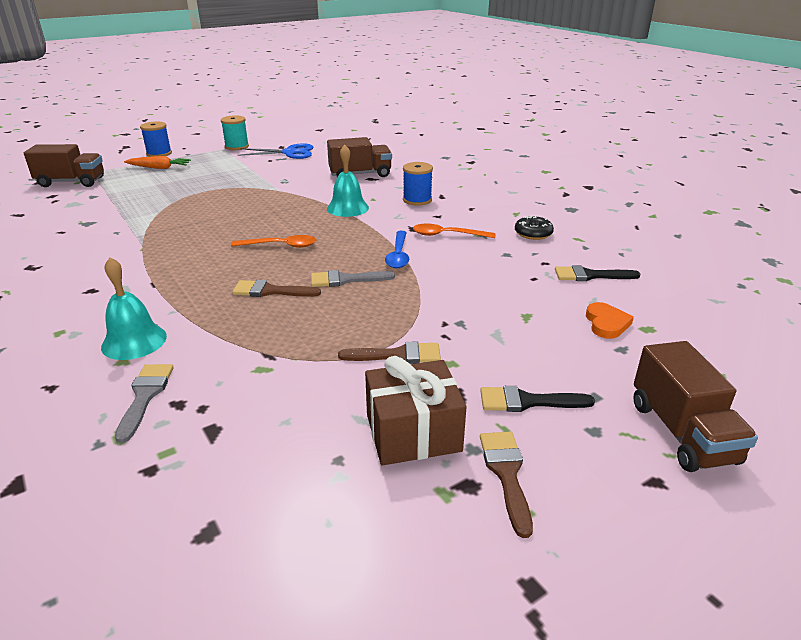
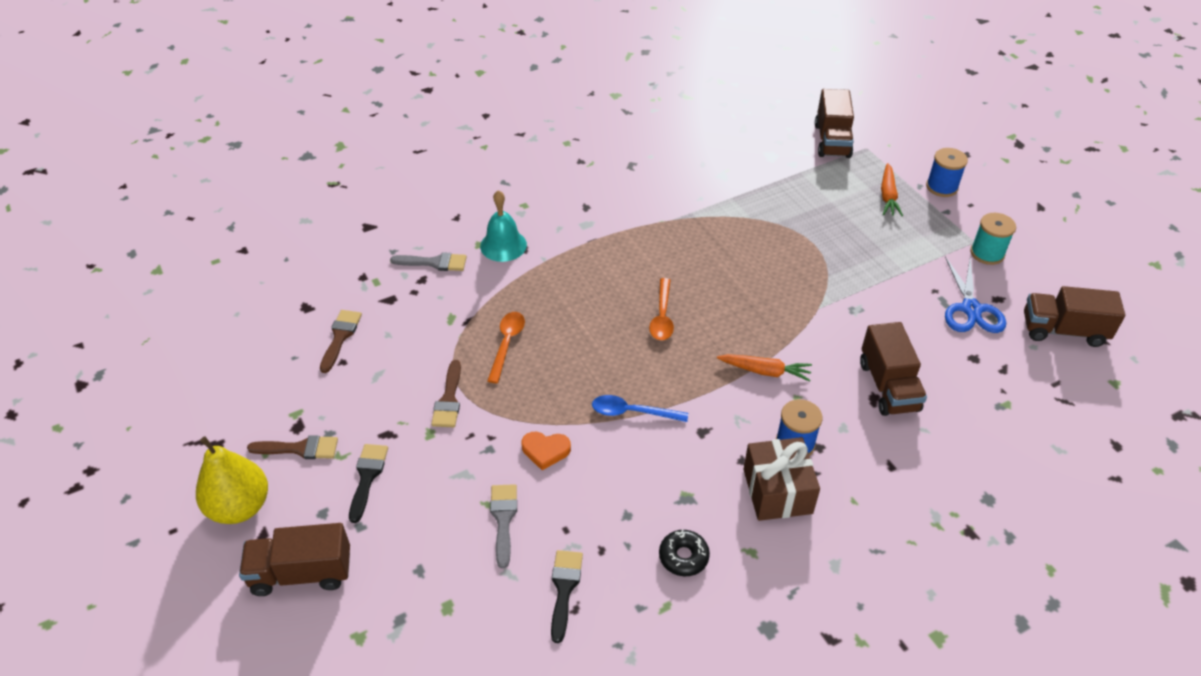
camera: 95 degrees right, 15 degrees up
(270, 291) = (568, 315): brown brush -> brown brush (340, 337)
(312, 136) = (1063, 331): none -> brown truck
(346, 280) = (583, 368): grey brush -> grey brush (503, 519)
(347, 208) = (765, 371): turquoise bell -> orange carrot
(413, 432) = (355, 402): brown gift -> brown gift (777, 491)
(447, 235) = (682, 463): orange spoon -> orange spoon (507, 344)
(606, 323) = (463, 571): orange heart -> orange heart (545, 450)
(629, 519) = (240, 507): none -> yellow pear

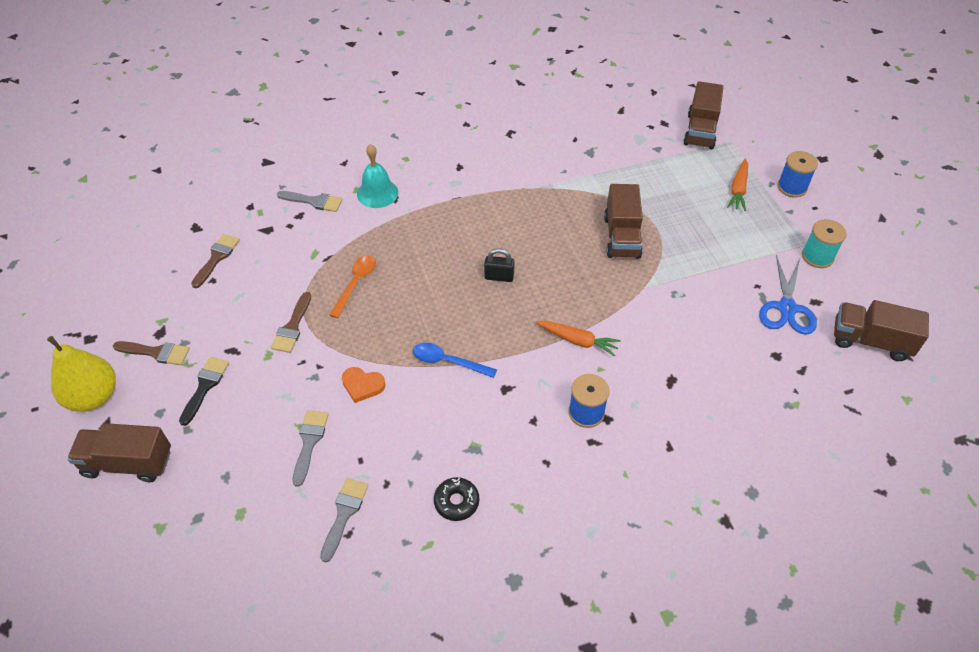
camera: 10 degrees right, 5 degrees up
(564, 589) = (344, 514): black brush -> grey brush
(662, 316) = (499, 277): orange spoon -> black padlock
(777, 491) = (558, 454): brown gift -> none
(888, 386) = (688, 371): brown truck -> brown truck (621, 237)

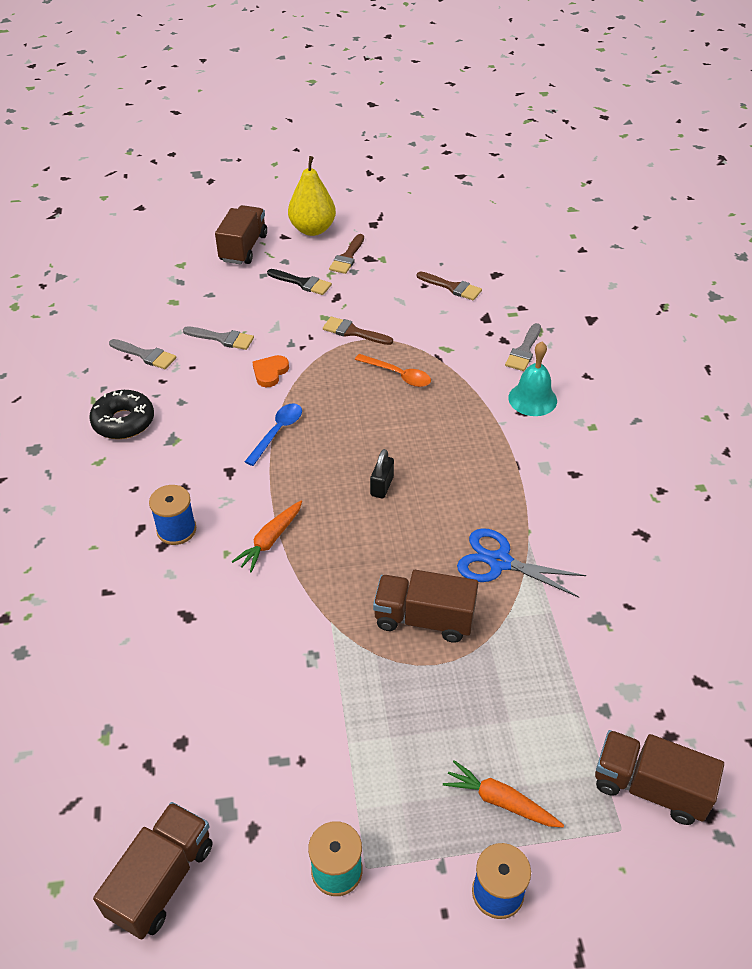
camera: 100 degrees right, 5 degrees down
(456, 502) = (123, 422): black donut -> black donut, size x1.51
(787, 308) = (252, 785): blue scissors -> blue scissors (499, 562)

